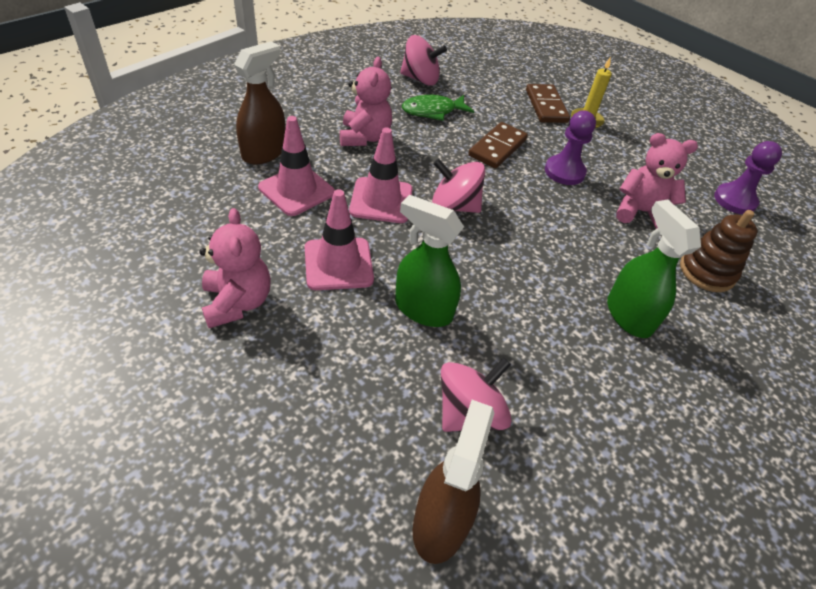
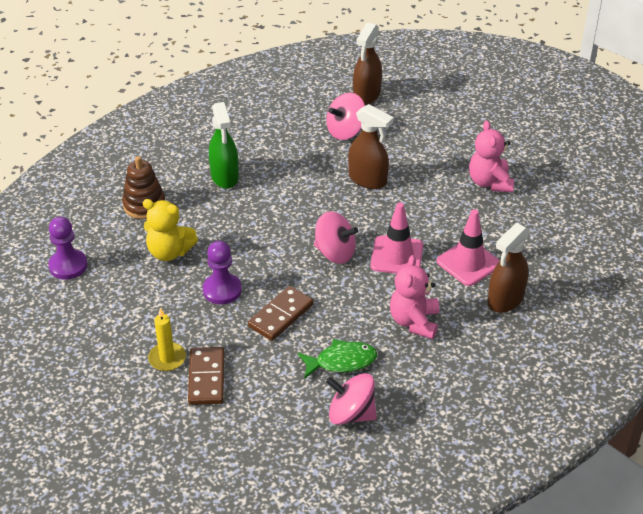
camera: 170 degrees left, 5 degrees down
(338, 264) = (427, 206): pink traffic cone -> none
(423, 309) = (368, 179): green spray bottle -> brown spray bottle
(640, 212) = (169, 252): pink teddy bear -> yellow teddy bear

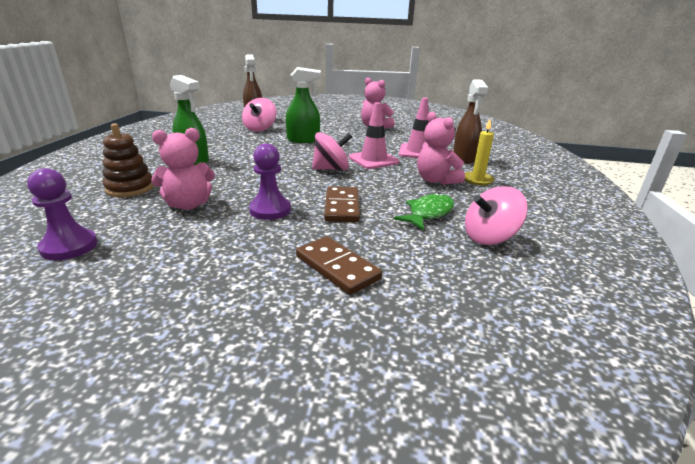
camera: 40 degrees left, 15 degrees down
(167, 358) = (275, 270): yellow candle -> yellow candle (477, 180)
(169, 252) = (188, 205): yellow teddy bear -> pink teddy bear
(368, 179) = (303, 140): brown spray bottle -> green spray bottle

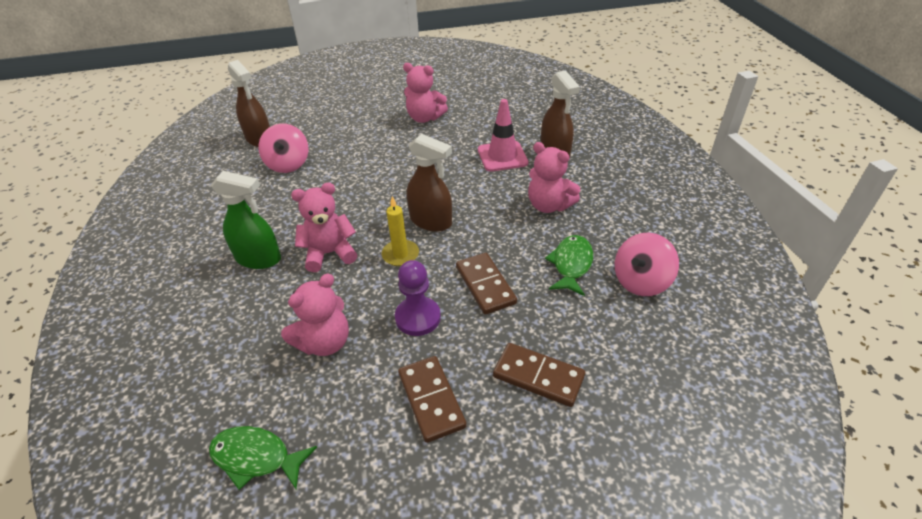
camera: 20 degrees left, 15 degrees up
(69, 246) = (256, 458): purple pawn -> green fish
(130, 188) = (230, 339): brown stacking toy -> none
(231, 255) = (431, 400): none -> brown domino
(242, 167) = (329, 253): none -> pink teddy bear
(303, 140) = (360, 172): green spray bottle -> none
(331, 169) = (431, 221): pink spinning top -> brown spray bottle
(373, 160) = (465, 188): pink traffic cone -> none
(477, 180) = (587, 191): yellow candle -> yellow candle (400, 254)

